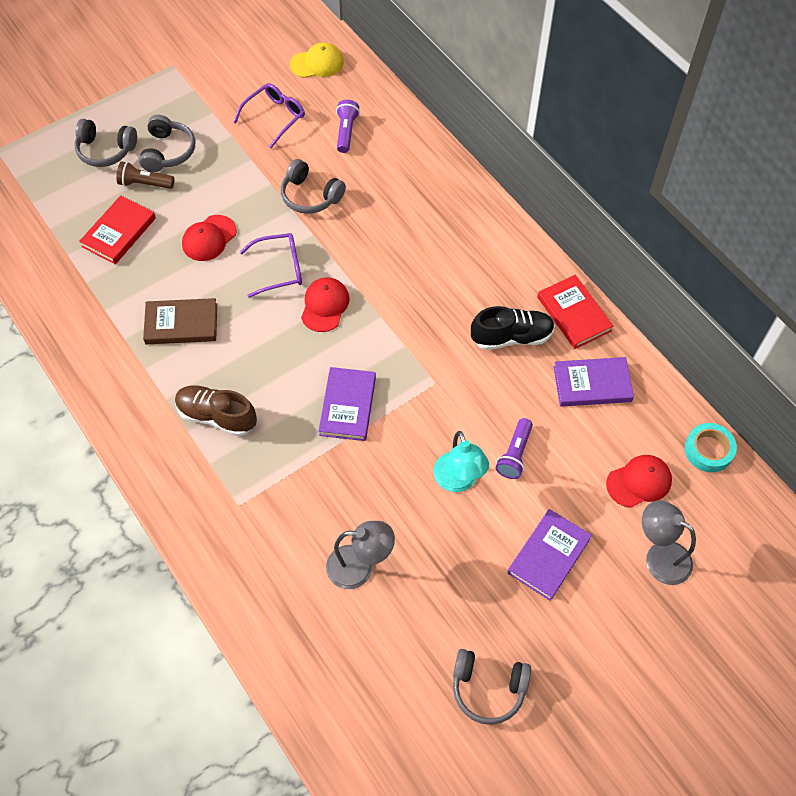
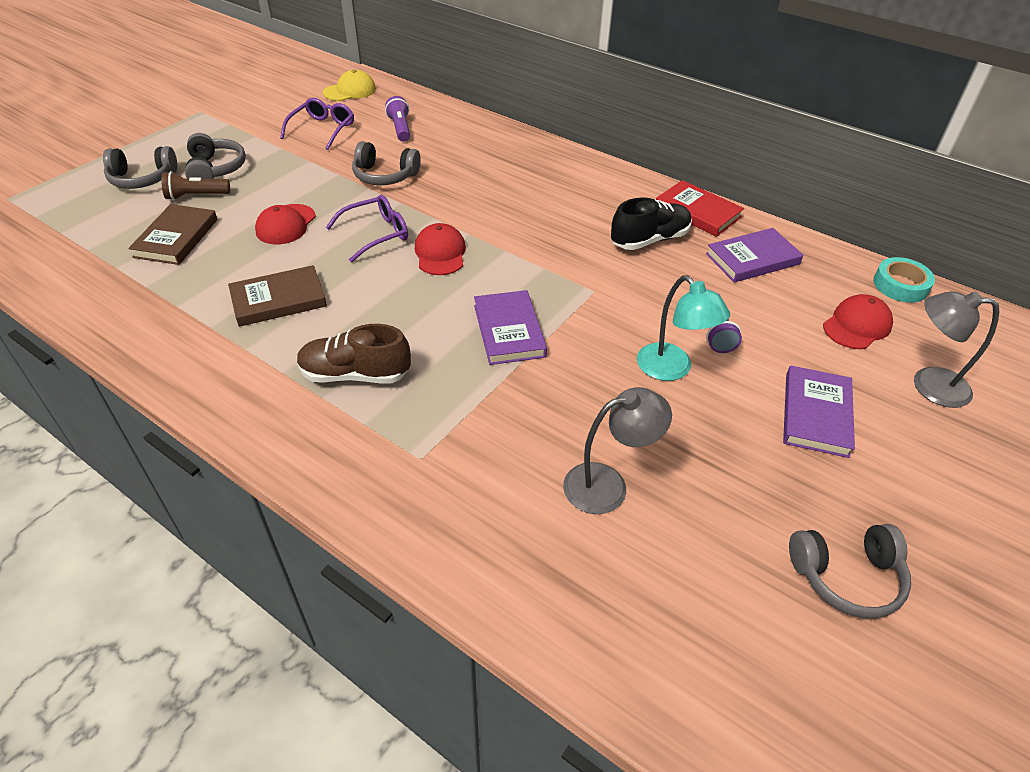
camera: 20 degrees left, 15 degrees down
(119, 232) = (176, 238): red book -> brown book

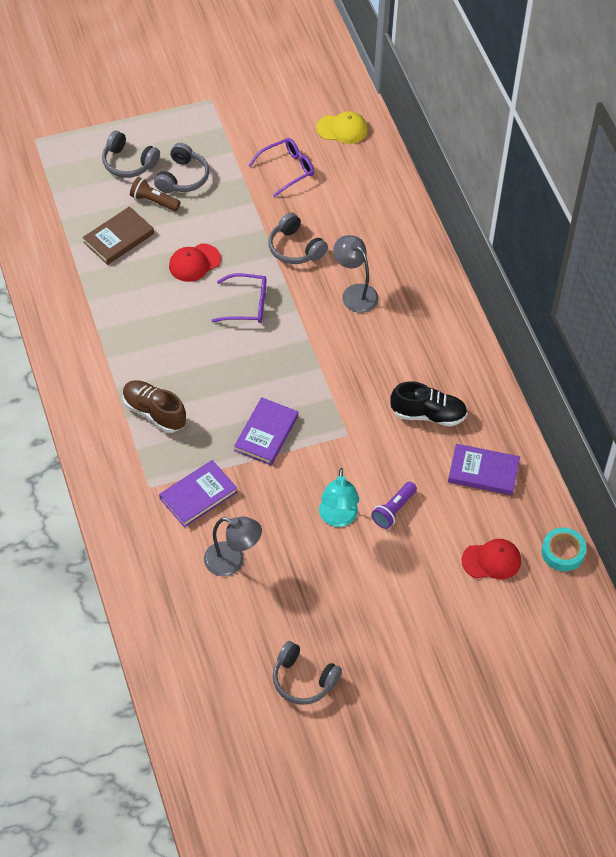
camera: 35 degrees right, 10 degrees up
(278, 300) = (148, 329): brown book -> none
(400, 128) = (347, 199): purple flashlight -> none
(440, 253) = (275, 346): red cap -> none
(697, 212) = (491, 409): red book -> none
(816, 414) = (391, 596): purple book -> purple book (198, 495)
(928, 385) = (484, 623): grey lamp -> grey lamp (355, 293)

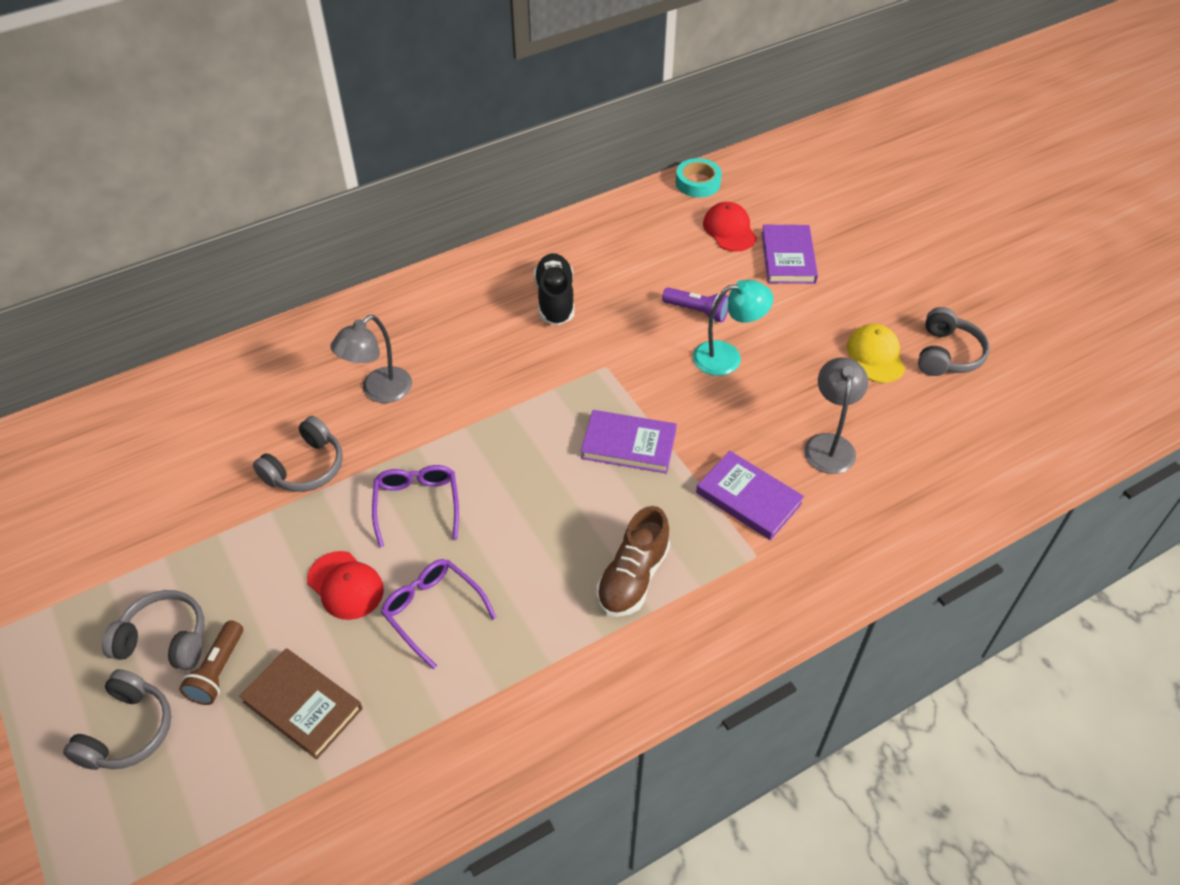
camera: 100 degrees left, 5 degrees down
(286, 170) = (150, 503): purple glasses -> purple glasses (433, 611)
(342, 129) = (69, 450): yellow cap -> yellow cap (875, 355)
(483, 472) = (619, 247): purple book -> purple book (788, 257)

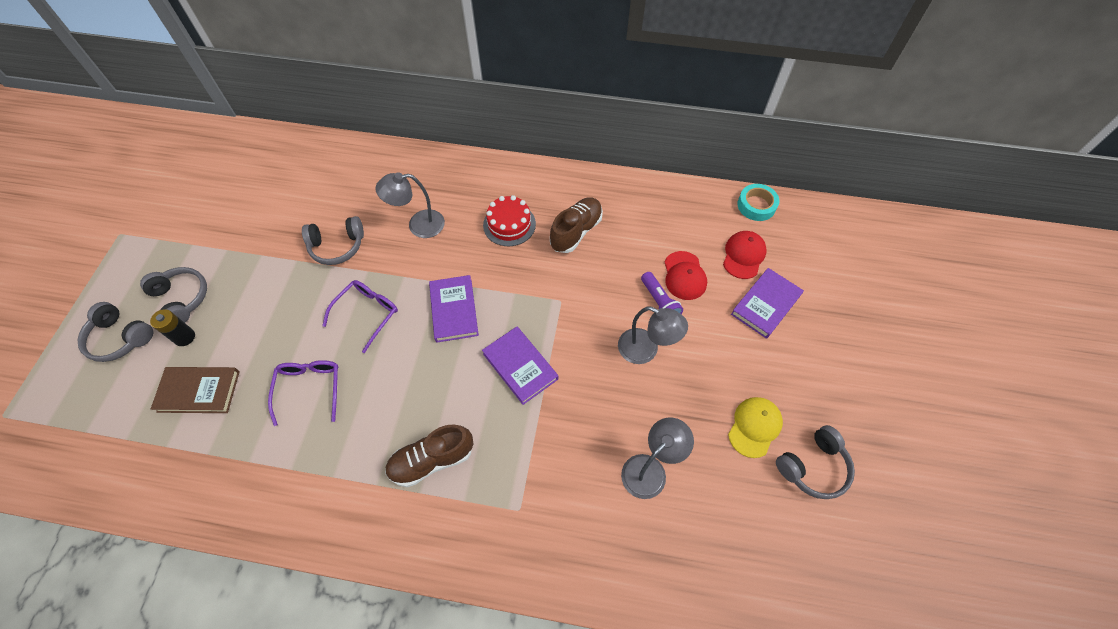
camera: 40 degrees right, 10 degrees up
(128, 731) = (120, 338): grey headphones -> grey headphones turned 60 degrees clockwise
(217, 671) = (185, 337): brown flashlight -> black battery
(302, 705) = (199, 391): brown book -> brown book turned 75 degrees counterclockwise
(345, 585) = (285, 336): red cap -> red cap (684, 276)
(479, 333) = (509, 224): none -> red cake
(555, 300) = (576, 231): black shoe -> brown shoe
(727, 357) = (646, 350): turquoise lamp -> grey lamp
(748, 498) = (556, 464): purple book -> purple book (454, 310)

